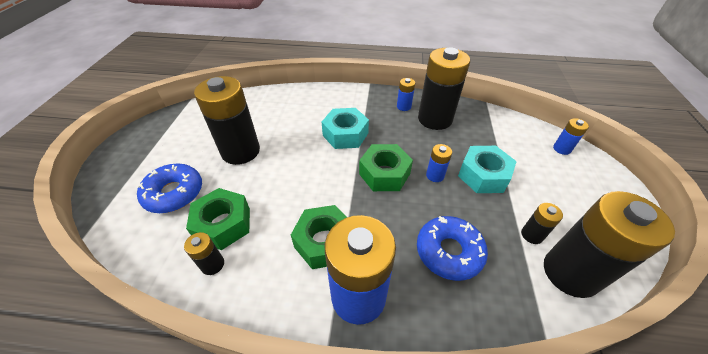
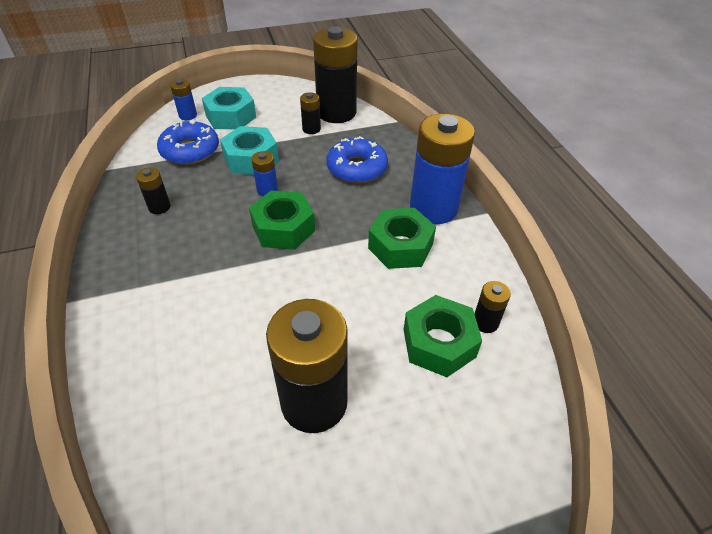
camera: 115 degrees left, 0 degrees up
(174, 193) = (436, 438): blue donut -> blue donut (190, 150)
(345, 134) = (224, 286): turquoise nut -> turquoise nut (231, 116)
(404, 106) = (135, 242): blue battery -> none
(435, 119) = (159, 207): black battery -> black battery, size x0.45

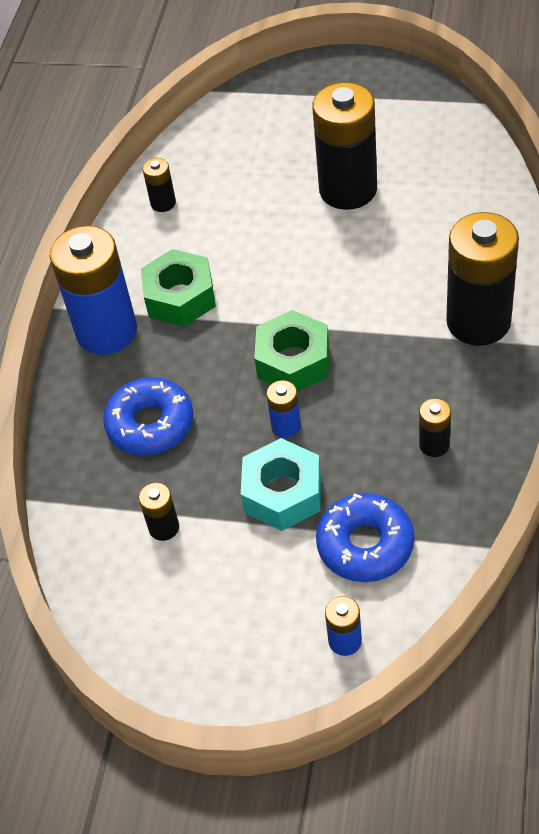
camera: 145 degrees left, 5 degrees up
(231, 116) = (274, 610): turquoise nut -> none
(336, 112) = (102, 554): black battery -> black battery (478, 322)
(439, 343) = (217, 200): green nut -> none

